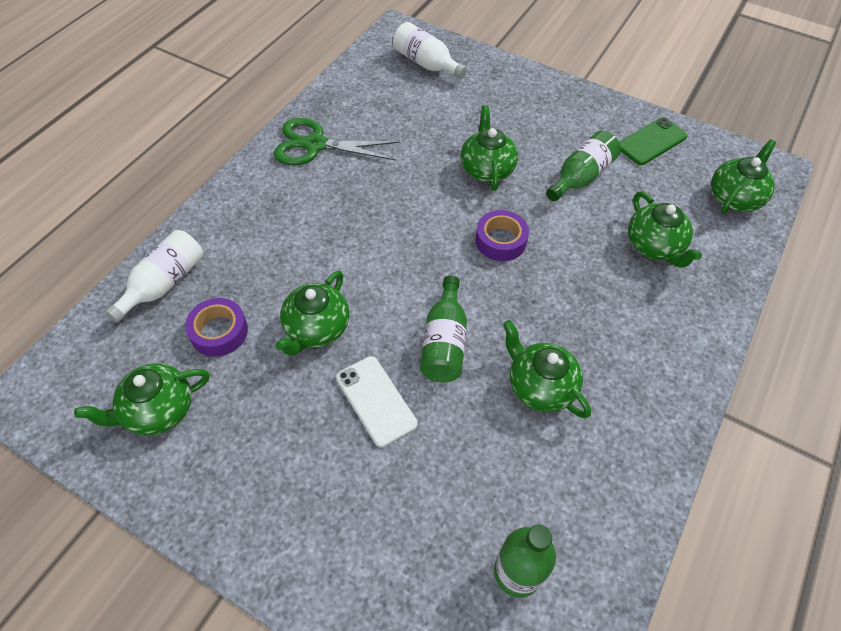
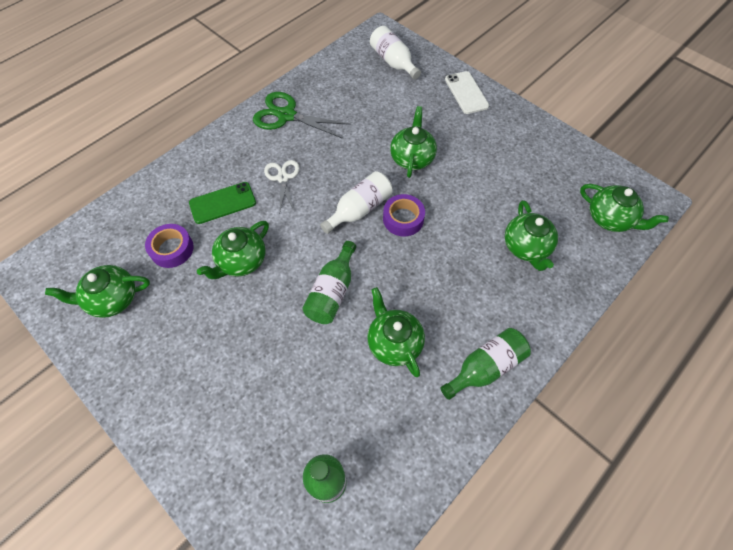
camera: 15 degrees right, 5 degrees up
(164, 283) = (145, 204): white bottle -> white bottle (359, 209)
(335, 219) = (283, 178): none -> white scissors
(376, 400) = (267, 326): white phone -> white phone (466, 93)
(581, 177) = (486, 178): green bottle -> green bottle (485, 367)
(651, 142) = (556, 158): green phone -> green phone (223, 203)
(734, 198) = (610, 219): green teapot -> green teapot turned 75 degrees clockwise

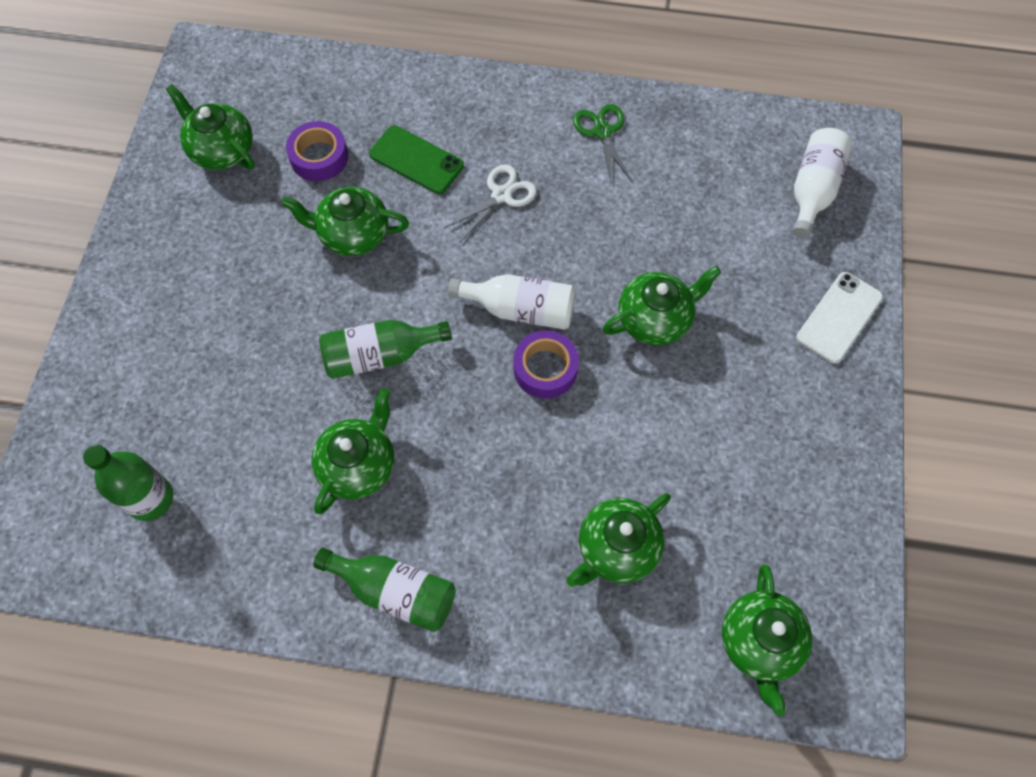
camera: 55 degrees right, 5 degrees up
(286, 115) = (602, 132): green scissors -> green scissors, size x0.64

